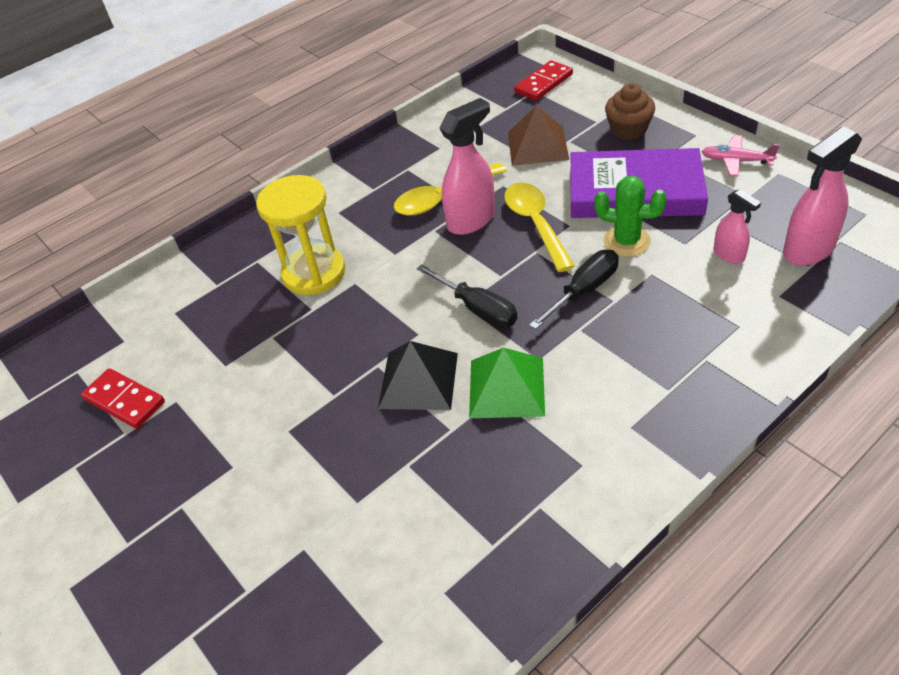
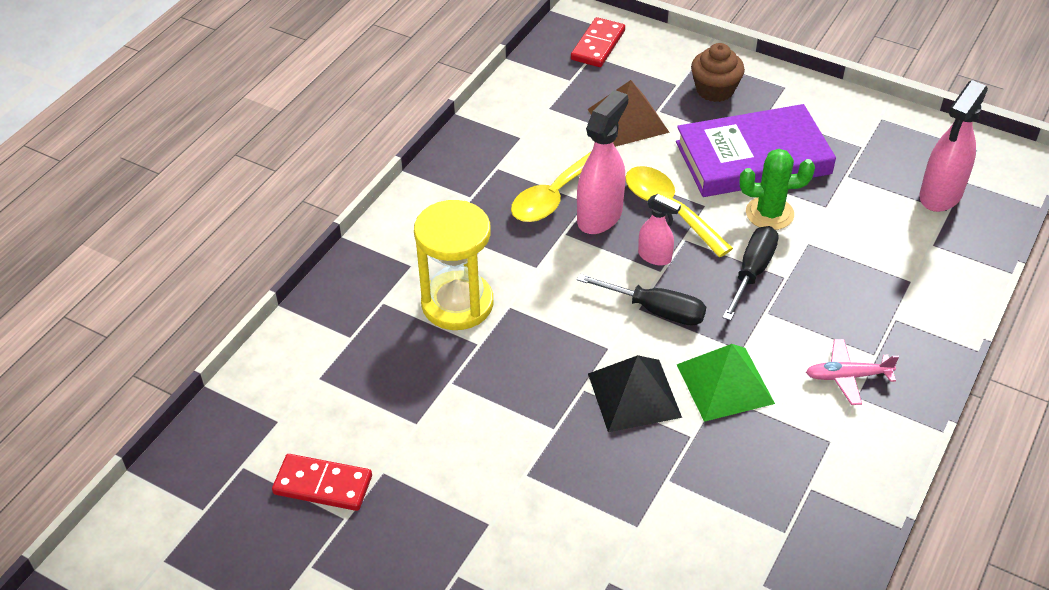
camera: 25 degrees left, 0 degrees up
(729, 255) = (872, 212): pink spray bottle -> pink spray bottle (655, 257)
(736, 161) = (836, 111): pink plane -> pink plane (847, 376)

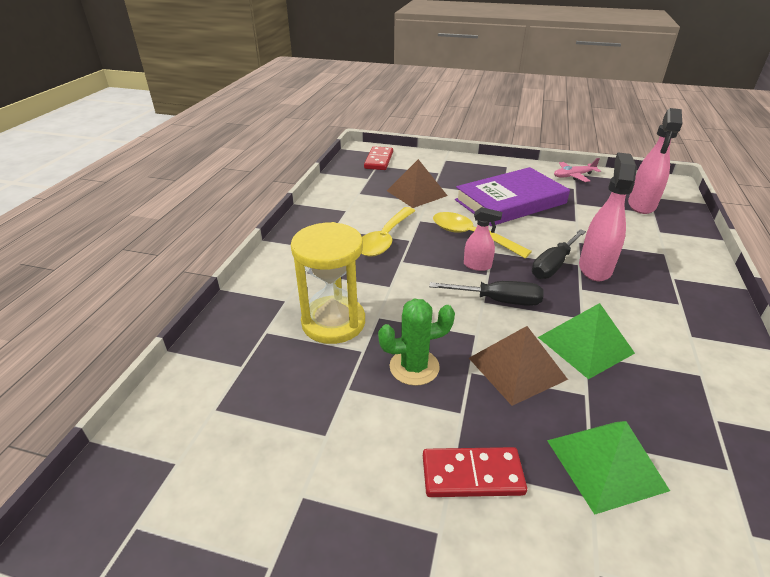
camera: 15 degrees left, 10 degrees down
(323, 485) = (236, 528): red domino -> red domino (472, 474)
(600, 216) = (423, 247): pink spray bottle -> pink spray bottle (595, 268)
(634, 395) = (516, 368): black pyramid -> brown pyramid
(668, 503) = (605, 464): none -> green pyramid
(715, 90) = (464, 172): brown cupcake -> none
(752, 272) = (553, 265): black screwdriver -> black screwdriver turned 150 degrees counterclockwise
(769, 213) = (541, 229): green cactus -> green cactus (414, 367)
(847, 376) = (673, 322): pink plane -> pink plane (573, 176)

